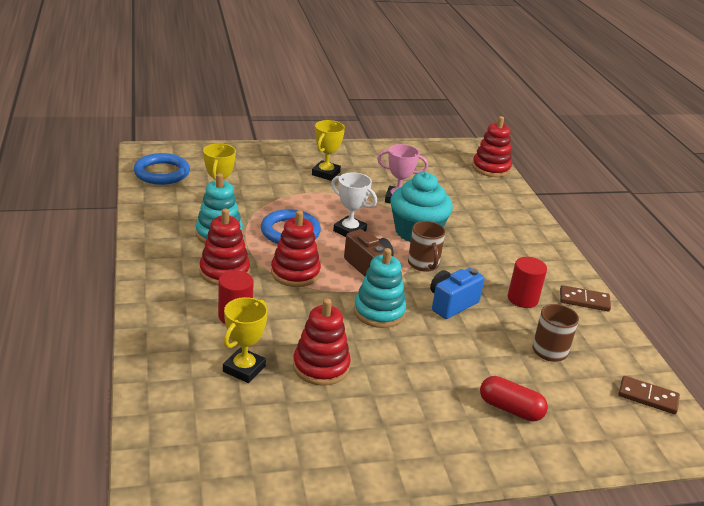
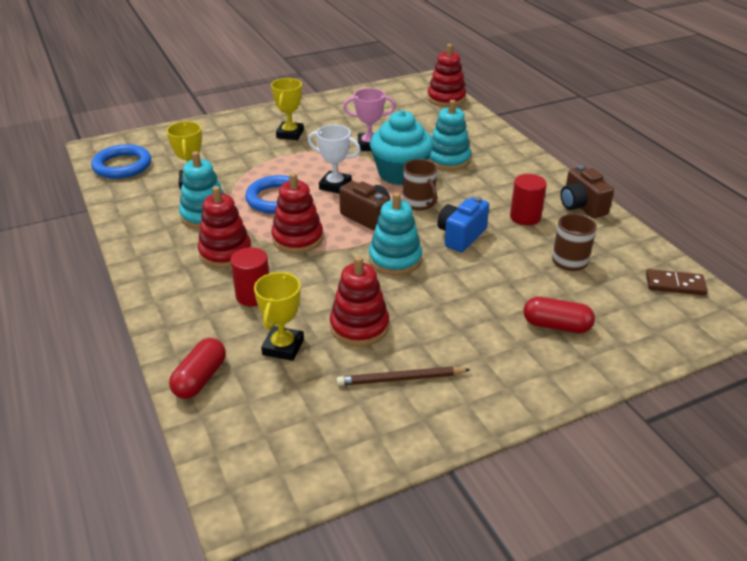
camera: 10 degrees left, 5 degrees up
(160, 380) = (200, 379): none -> red capsule
(340, 423) = (400, 379): none -> brown pencil
(469, 228) = (448, 160): none -> turquoise stacking toy
(584, 300) = (581, 206): brown domino -> brown camera

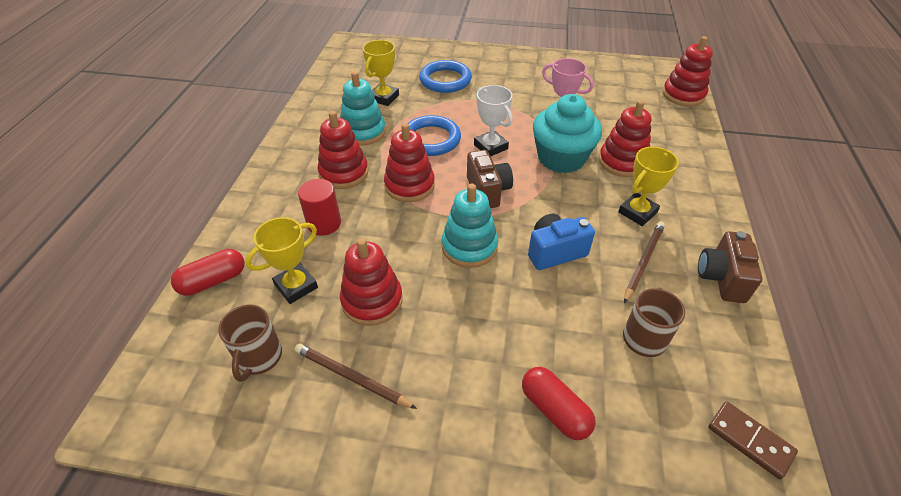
camera: 35 degrees right, 10 degrees up
(122, 166) = (351, 64): blue ring -> blue ring (445, 80)
(290, 134) = (501, 81): yellow trophy -> yellow trophy (637, 212)
(419, 203) = (549, 197): brown mug -> brown mug (259, 357)
(448, 160) = (622, 162): turquoise stacking toy -> red stacking toy
(525, 217) = (643, 261): red cylinder -> brown pencil

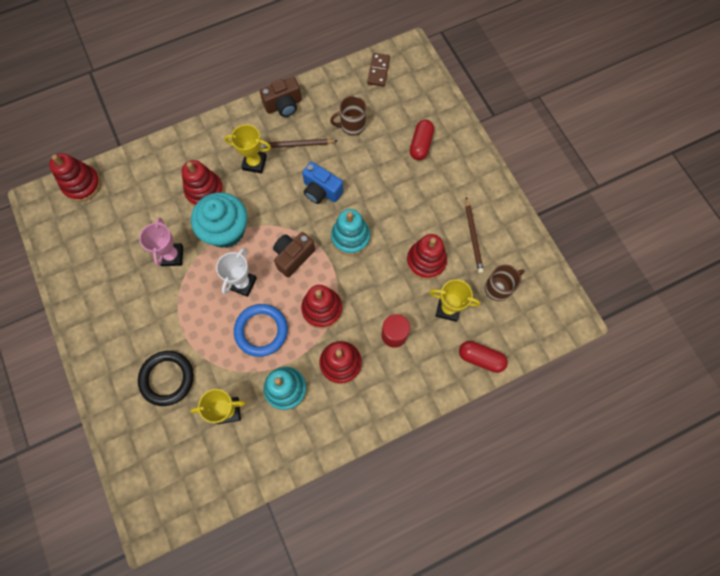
camera: 125 degrees left, 25 degrees up
(445, 80) = (167, 378): blue ring -> black ring

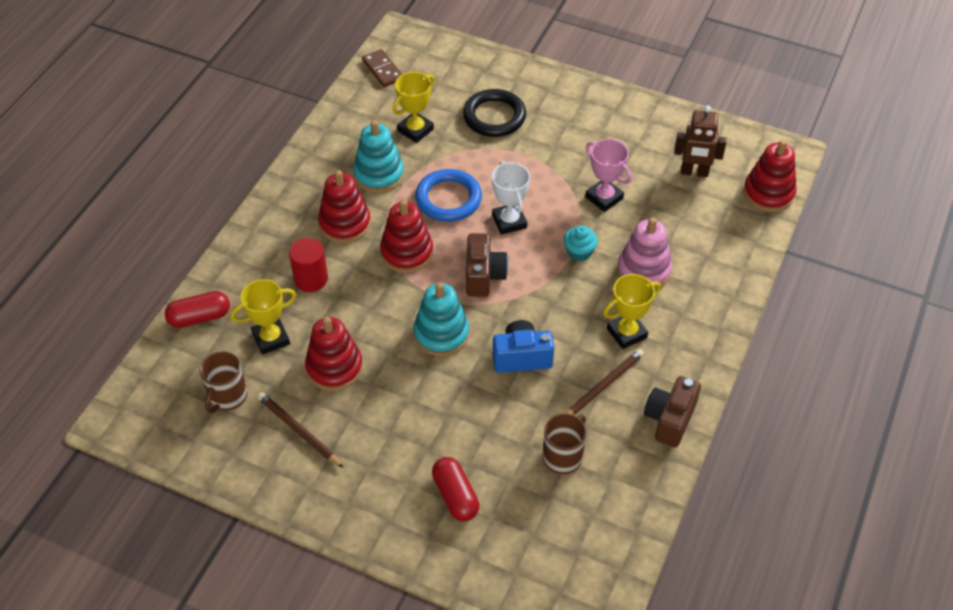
camera: 140 degrees right, 20 degrees down
(102, 231) = (694, 172): none -> brown robot
(205, 191) = (644, 270): red stacking toy -> pink stacking toy
(226, 230) = (579, 252): turquoise cupcake -> turquoise cupcake, size x0.47
(378, 71) = (604, 556): brown domino -> brown domino (382, 70)

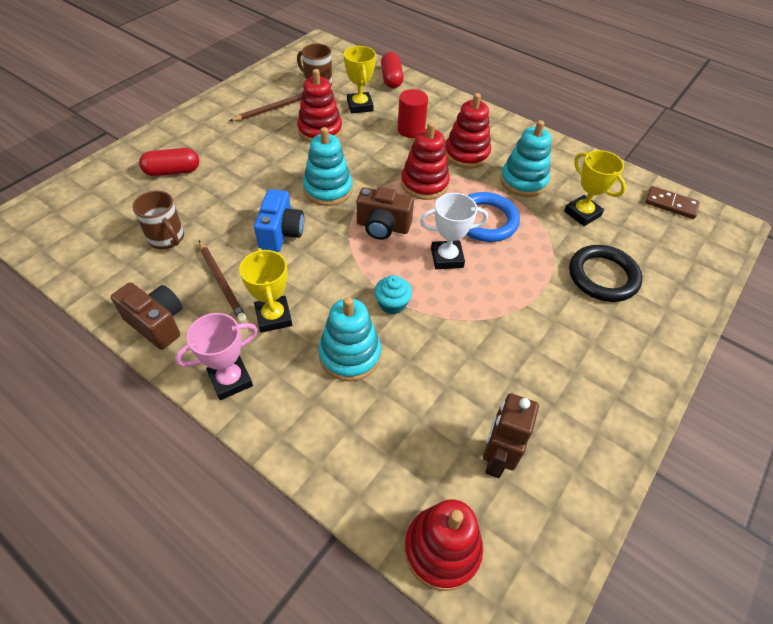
camera: 100 degrees right, 0 degrees up
(382, 70) = (671, 204): brown domino -> brown domino turned 45 degrees clockwise
(604, 198) = (466, 346): pink trophy -> pink trophy (230, 380)
(644, 270) = (350, 355): pink stacking toy -> turquoise stacking toy

